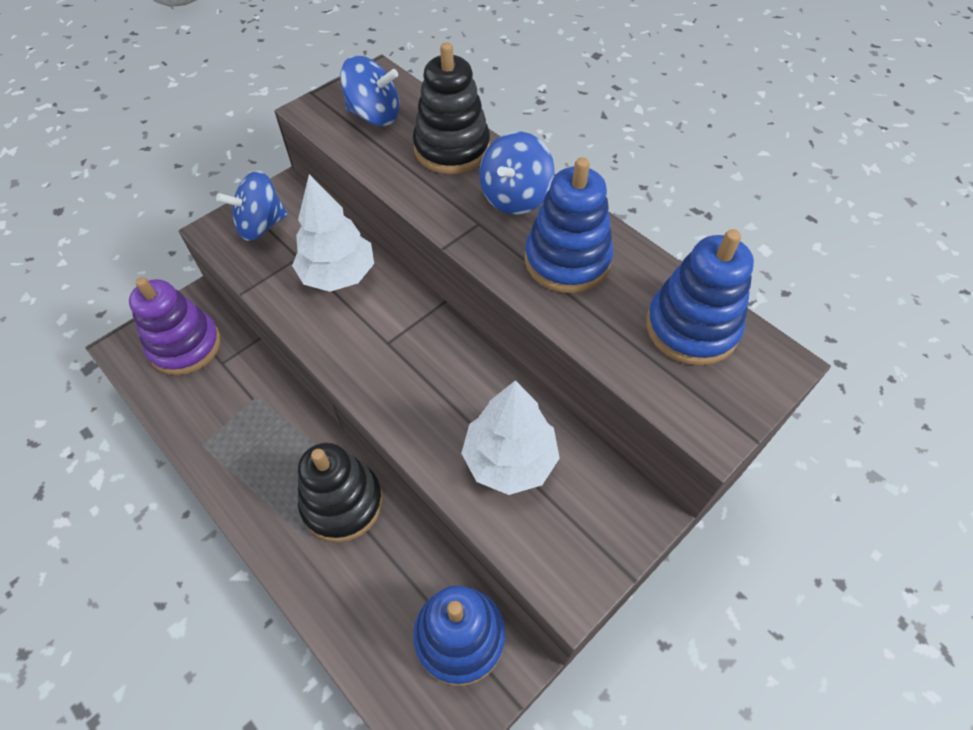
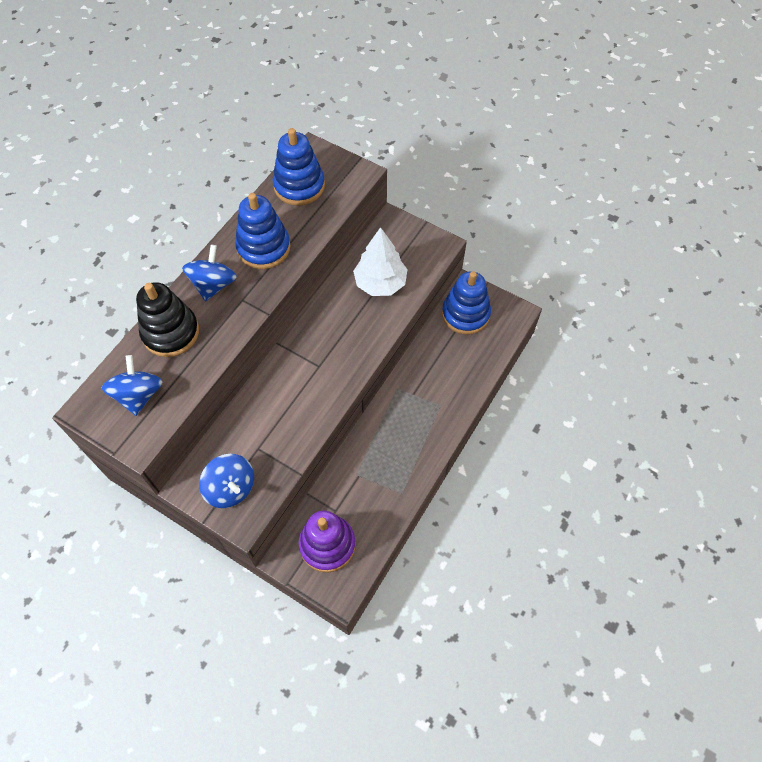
camera: 105 degrees left, 5 degrees up
(338, 275) = (269, 415): white tree -> none
(342, 503) = (414, 393): black stacking toy -> none
(515, 197) = (213, 284): blue spinning top -> blue spinning top turned 90 degrees counterclockwise

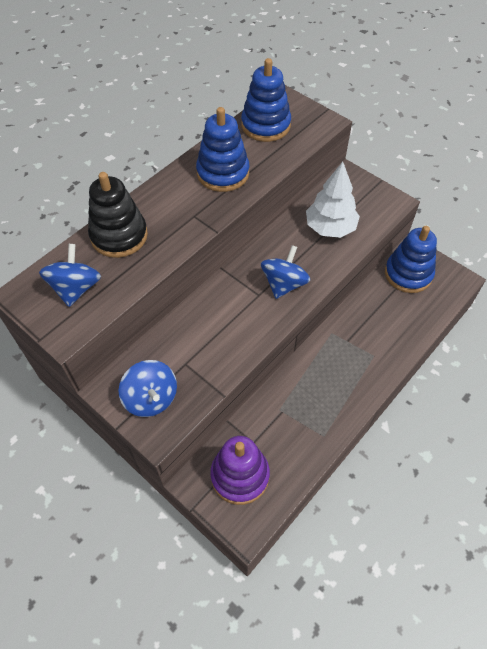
camera: 10 degrees right, 5 degrees down
(213, 284) = (169, 199): blue spinning top -> blue spinning top (284, 284)

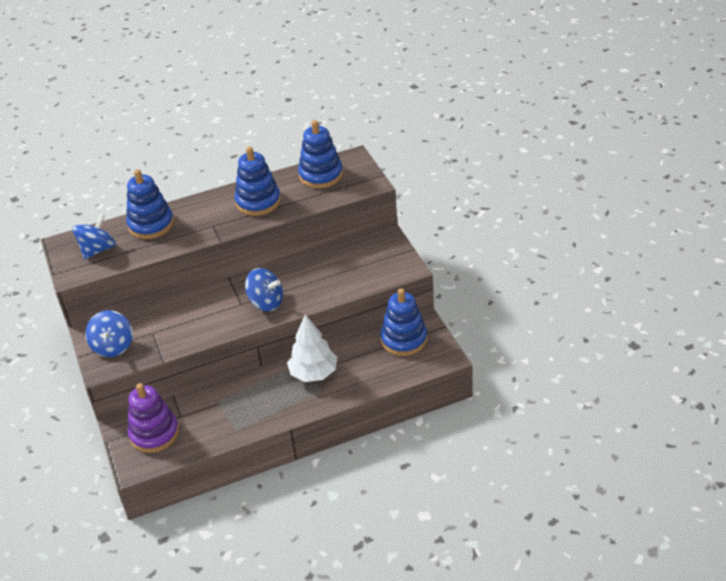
camera: 30 degrees right, 15 degrees down
(119, 236) = (151, 224): black stacking toy -> blue stacking toy
(284, 284) = (266, 302): blue spinning top -> blue spinning top turned 60 degrees clockwise
(330, 228) = (337, 273): white tree -> white tree (314, 373)

